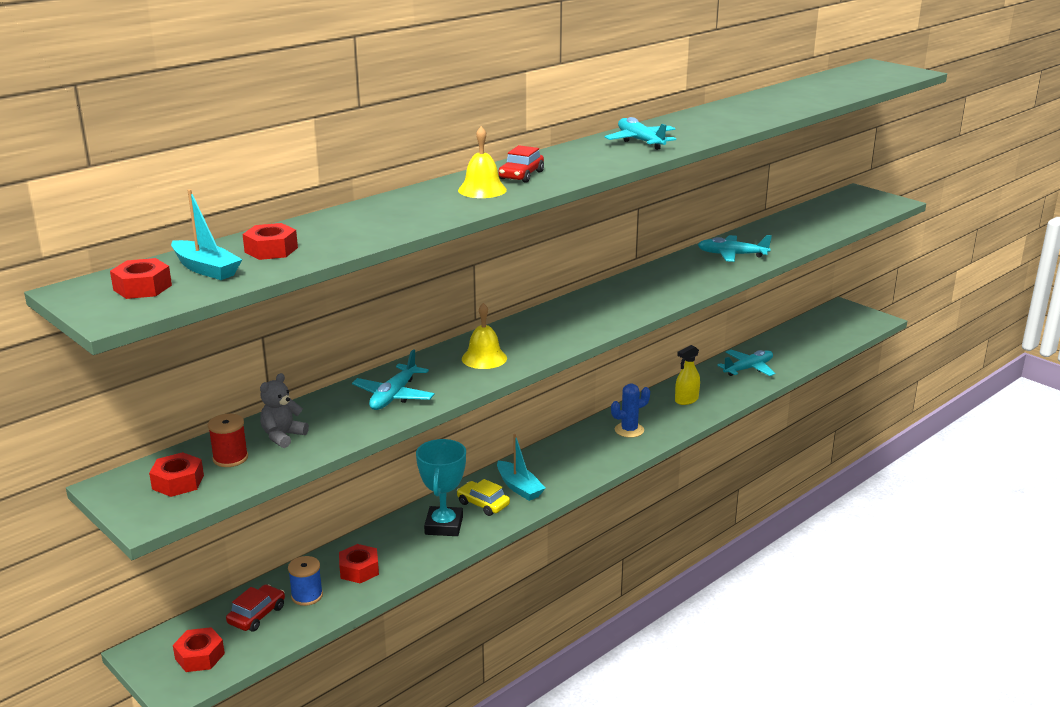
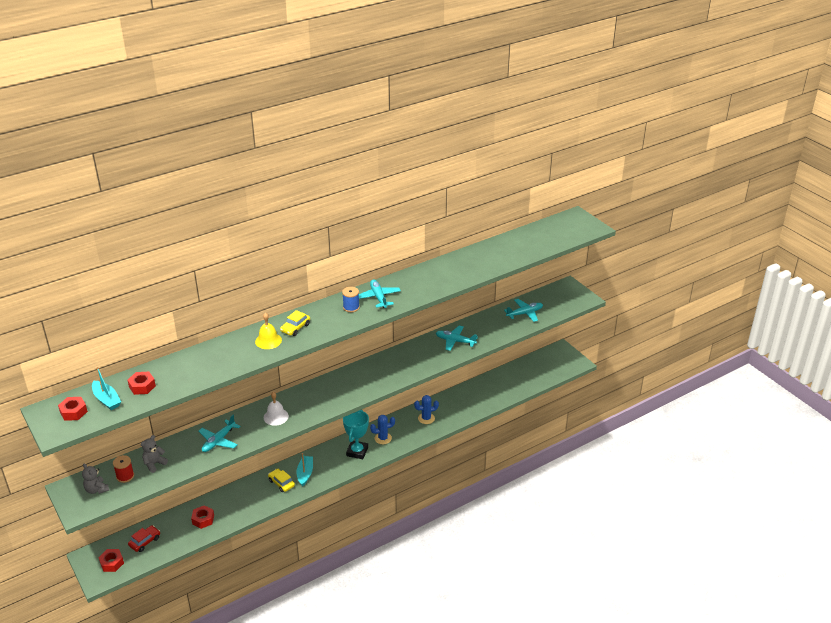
camera: 10 degrees right, 10 degrees up
(178, 482) = (96, 489): red nut -> grey teddy bear
(307, 596) = (172, 533): blue spool -> blue spool (351, 307)
(444, 526) = (255, 495): turquoise trophy -> turquoise trophy (357, 452)
(484, 358) = (276, 416): yellow bell -> white bell
(519, 487) = (305, 474): turquoise boat -> turquoise boat turned 150 degrees counterclockwise
(521, 175) = (295, 328): red car -> yellow car
(686, 400) = (426, 418): yellow spray bottle -> blue cactus
(748, 368) = (475, 397): turquoise plane -> turquoise plane (525, 313)

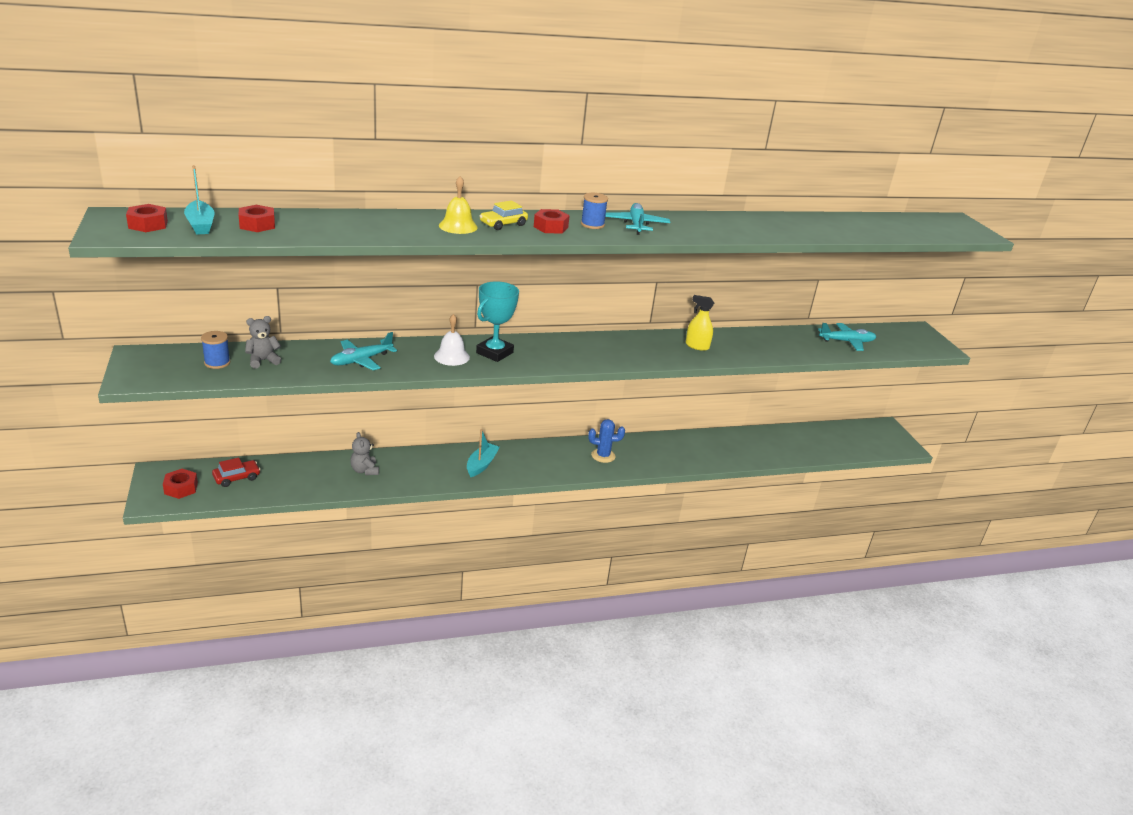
camera: 15 degrees right, 5 degrees down
(96, 489) = (171, 366): grey teddy bear -> grey teddy bear (364, 470)
(125, 476) = (217, 362): red spool -> blue spool
(203, 519) = (323, 476): red nut -> red nut (550, 227)
(281, 483) = (445, 466): yellow car -> none
(357, 452) = (562, 460): turquoise trophy -> turquoise trophy (494, 353)
(426, 418) = (671, 450): blue cactus -> none
(430, 351) = (697, 346): none -> yellow spray bottle
(455, 341) = (736, 345): turquoise plane -> none

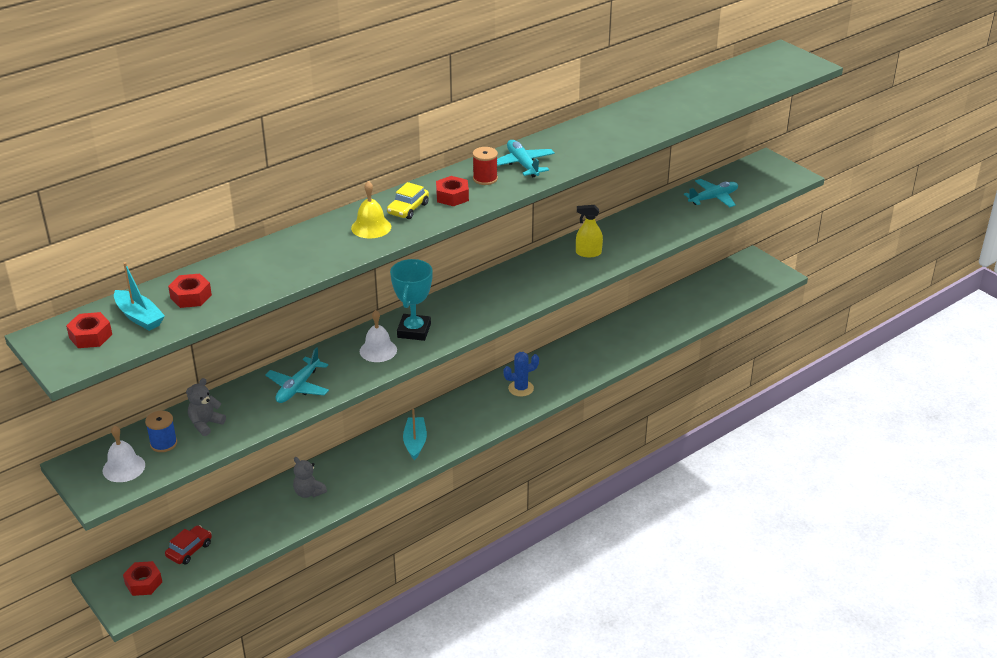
camera: 20 degrees left, 5 degrees up
(169, 368) = (124, 467): none -> white bell
(592, 224) = (485, 179): blue spool -> red spool

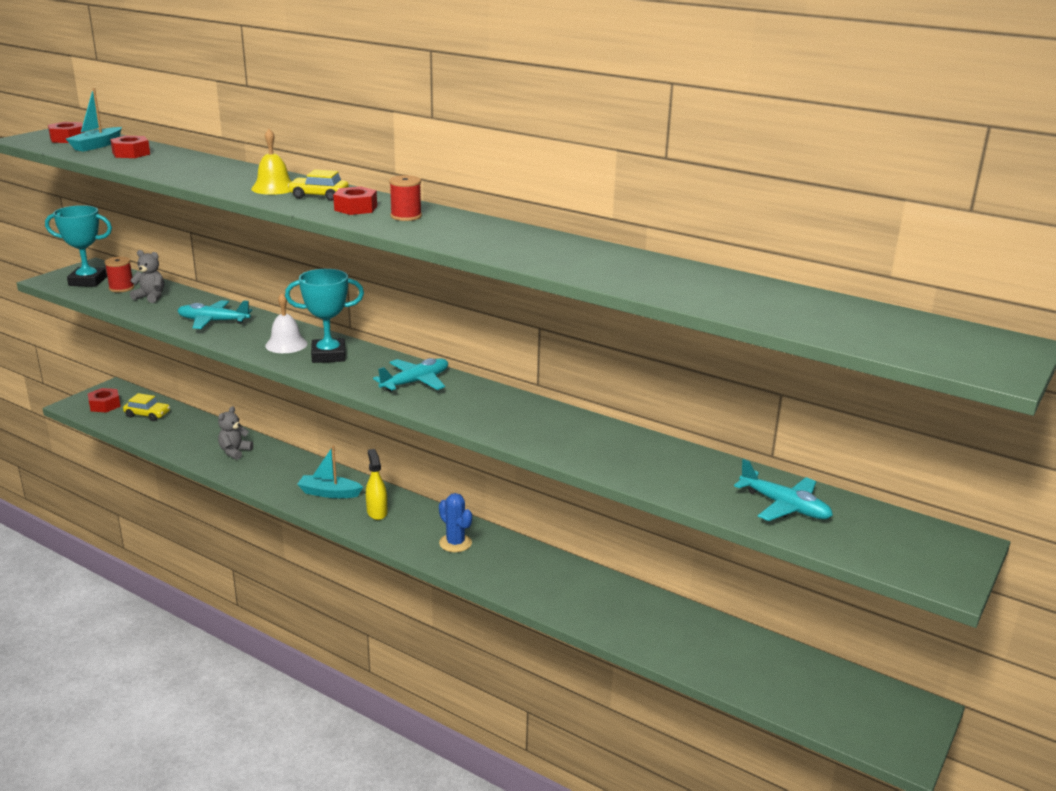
camera: 70 degrees right, 10 degrees down
(124, 467) = (88, 281): white bell -> turquoise trophy
(163, 443) = (121, 288): blue spool -> red spool
(189, 550) = (147, 414): red car -> yellow car
(415, 442) = (329, 493): turquoise boat -> turquoise boat turned 150 degrees counterclockwise
(522, 164) = (454, 228): turquoise plane -> turquoise plane (415, 382)
(588, 253) = (552, 428): yellow spray bottle -> yellow spray bottle (377, 512)

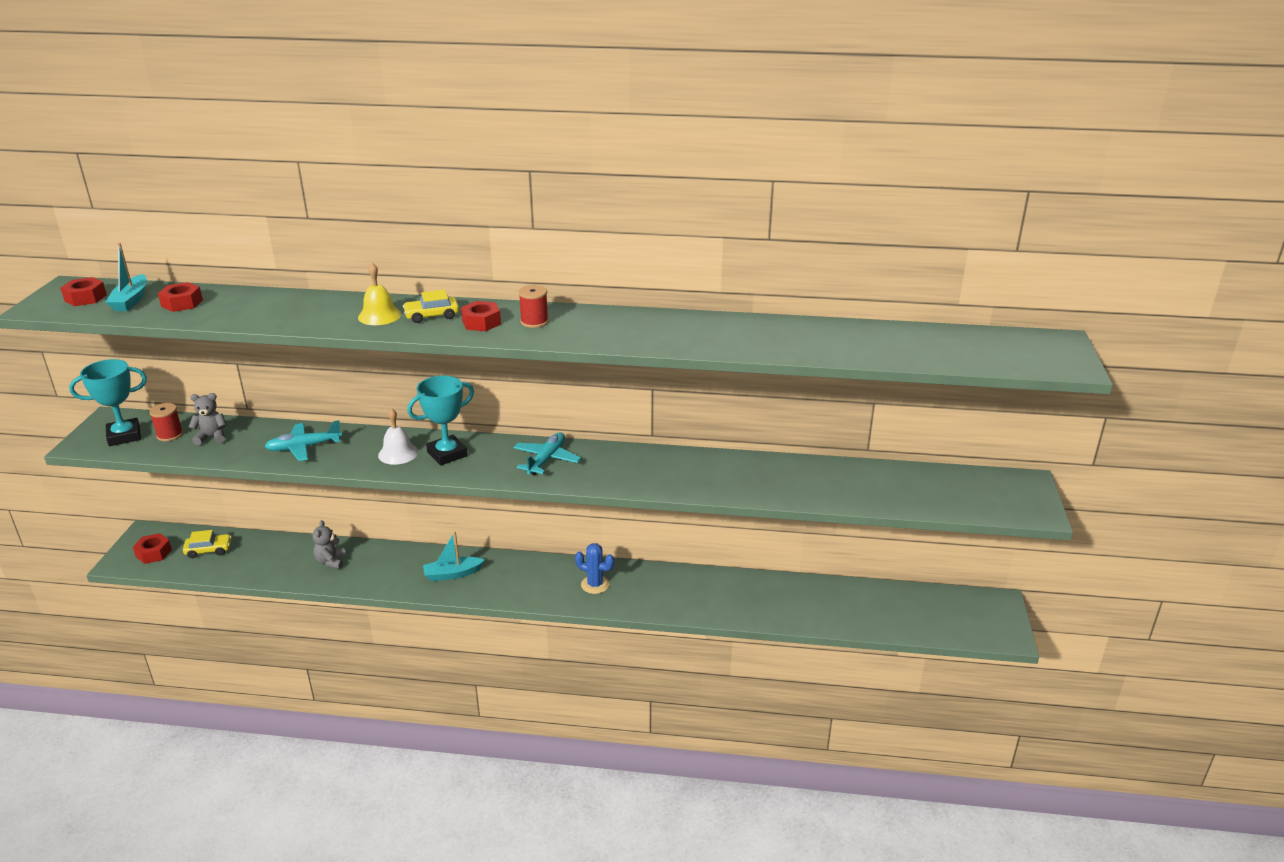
camera: 25 degrees left, 5 degrees up
(377, 512) = (508, 578): yellow spray bottle -> none
(784, 506) = (902, 488): turquoise plane -> none

